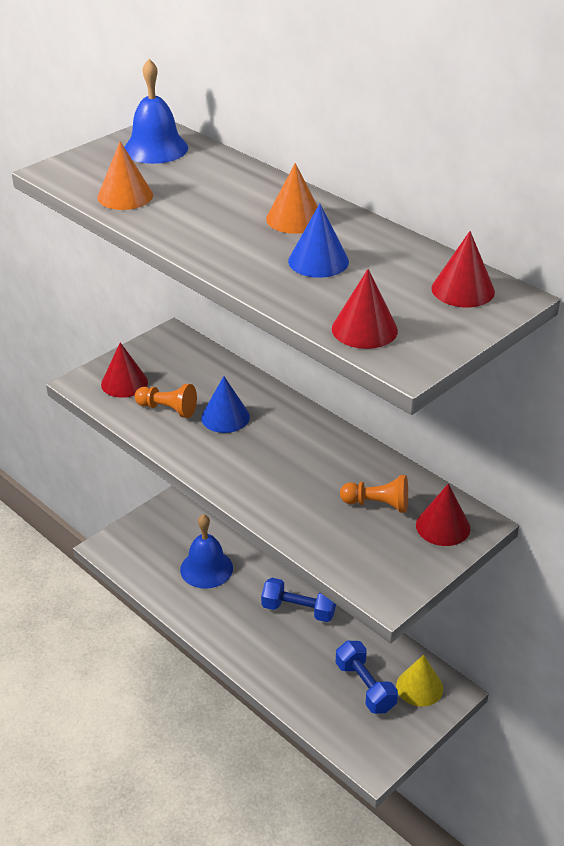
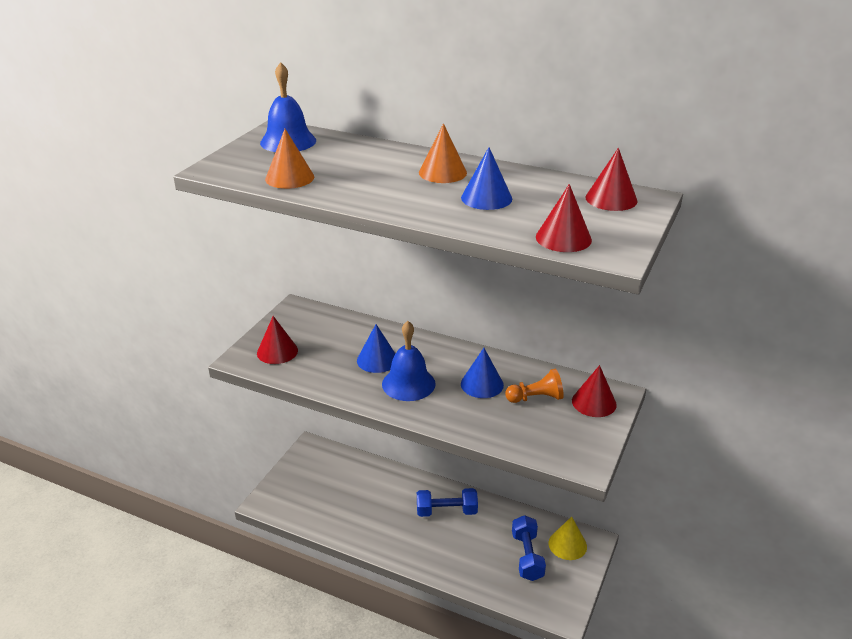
camera: 20 degrees left, 5 degrees down
(168, 409) = (326, 364): orange pawn -> none
(206, 568) = (357, 498): blue bell -> blue bell (408, 384)
(325, 473) = (482, 384): none -> blue cone
(365, 686) = (527, 556): blue dumbbell -> blue dumbbell turned 45 degrees clockwise

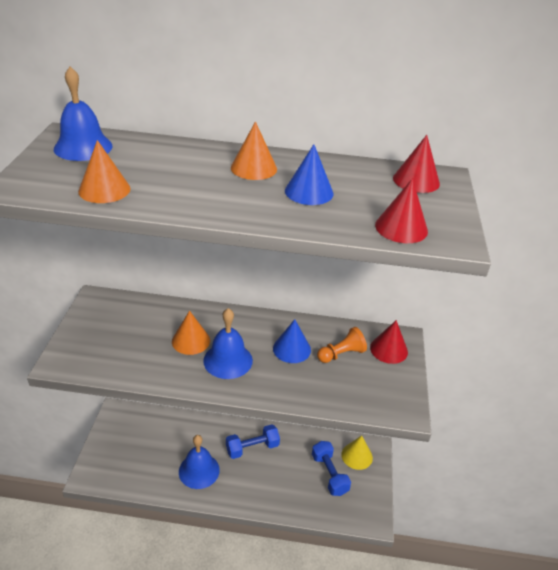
camera: 20 degrees left, 5 degrees up
(277, 351) = (92, 348): red cone -> none
(377, 360) = (191, 341): blue cone -> orange cone
(380, 521) = (199, 470): none -> blue bell

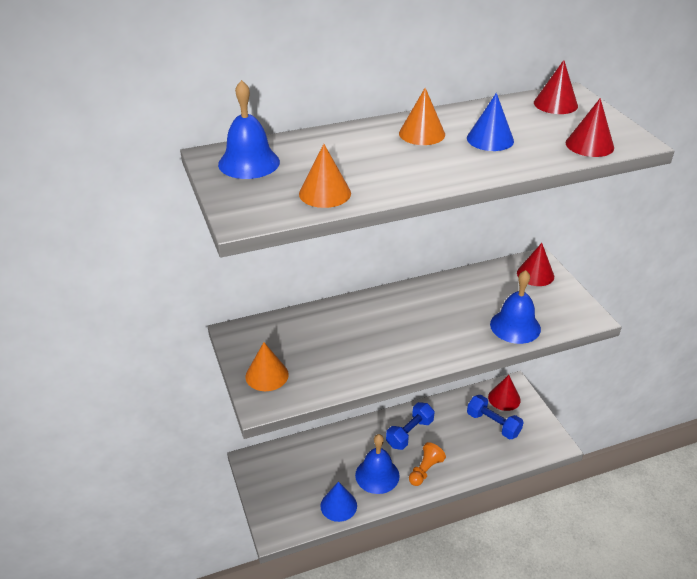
camera: 25 degrees left, 0 degrees up
(191, 341) = (365, 334): orange cone -> orange cone (267, 375)
(228, 360) = (414, 337): blue bell -> blue bell (515, 326)
(291, 349) = (458, 305): blue cone -> blue cone (338, 505)
(341, 354) = (502, 293): orange pawn -> orange pawn (425, 470)
(357, 456) = (504, 398): yellow cone -> red cone

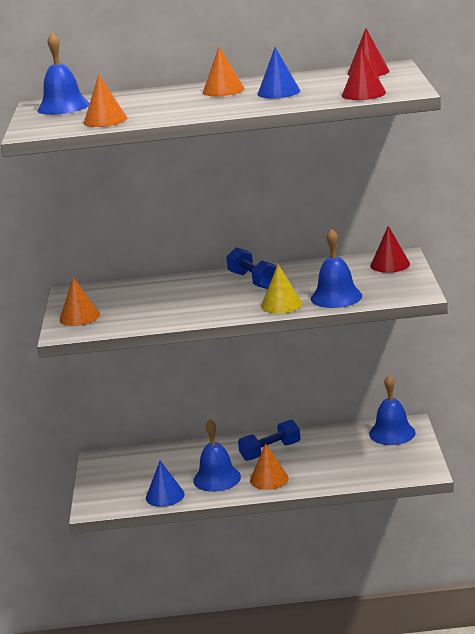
camera: 20 degrees right, 15 degrees down
(425, 470) = (269, 479): orange pawn -> orange cone
(468, 341) = (281, 304): none -> yellow cone
(493, 424) = (366, 451): blue dumbbell -> blue dumbbell (253, 281)
(504, 398) = (392, 433): red cone -> blue bell

